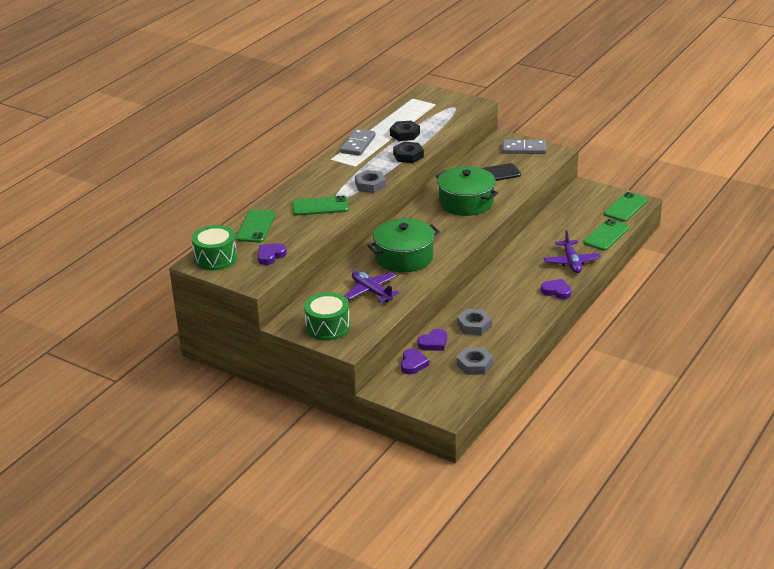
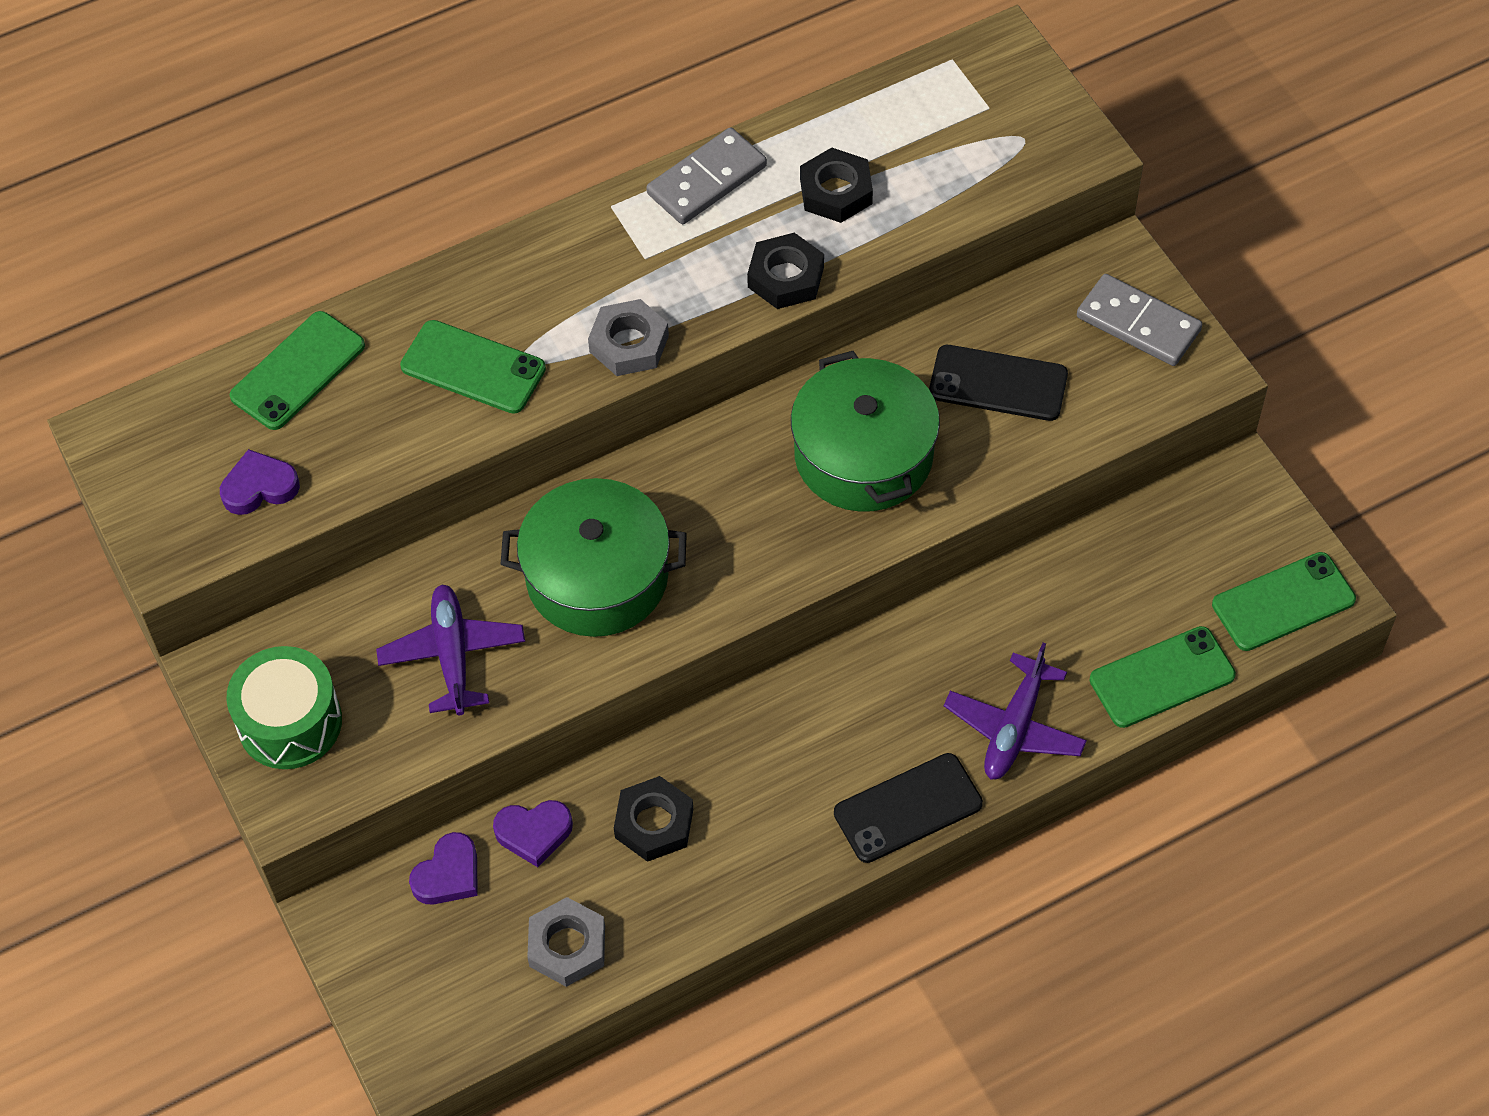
camera: 30 degrees right, 25 degrees up
(216, 258) = (151, 438): green drum -> none
(474, 325) = (654, 823): grey nut -> black nut
(556, 291) = (907, 808): purple heart -> black phone

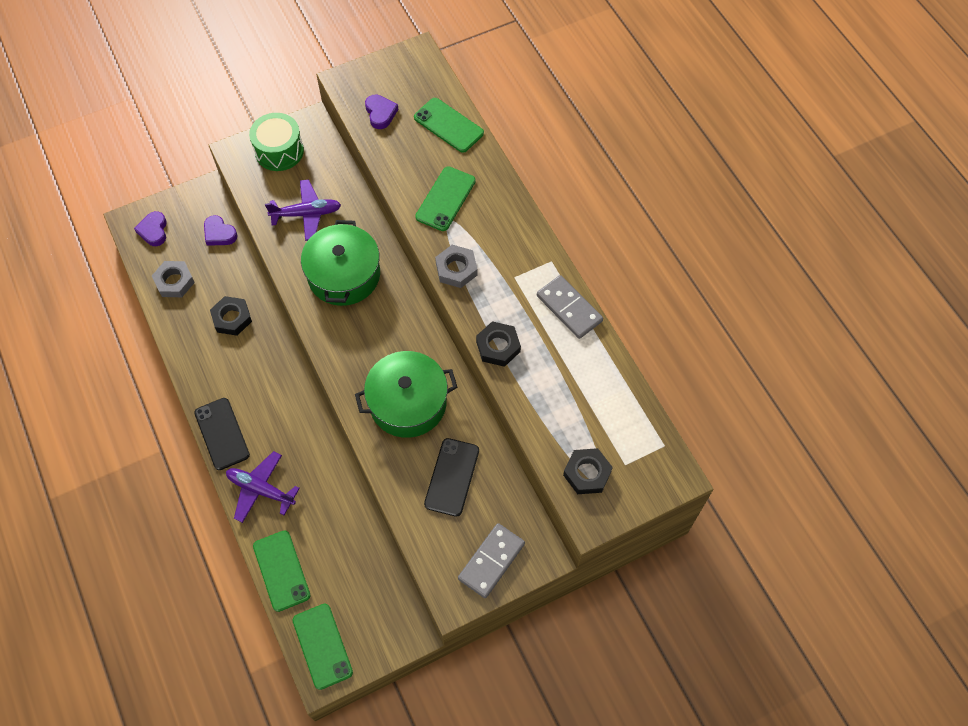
camera: 90 degrees right, 5 degrees up
(534, 833) = (235, 268): purple heart -> purple heart (153, 231)
(836, 191) = (559, 375): black nut -> black nut (587, 473)

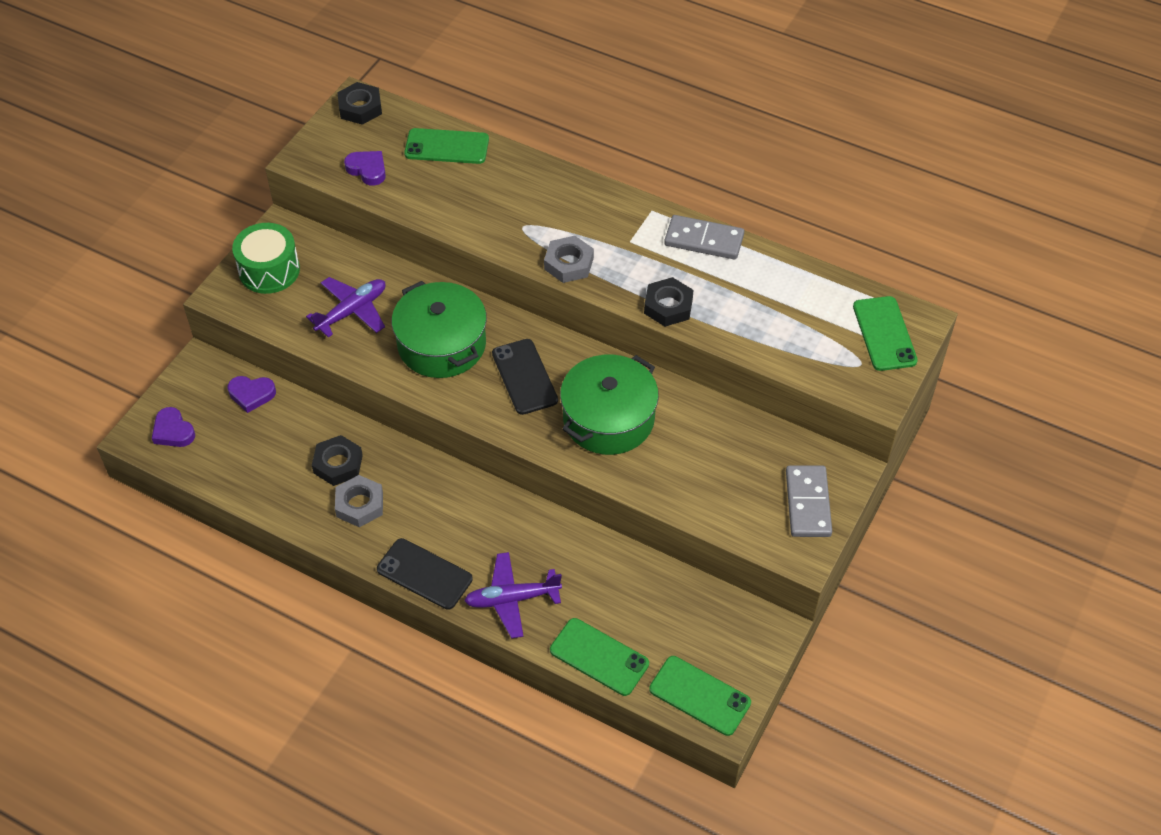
camera: 35 degrees left, 10 degrees down
(174, 281) = (242, 465): grey nut -> grey nut (359, 504)
(445, 199) = (502, 210): green phone -> green phone (884, 334)
(452, 477) = (708, 456): black phone -> black phone (524, 377)
(587, 473) = (842, 363): black nut -> black nut (360, 108)

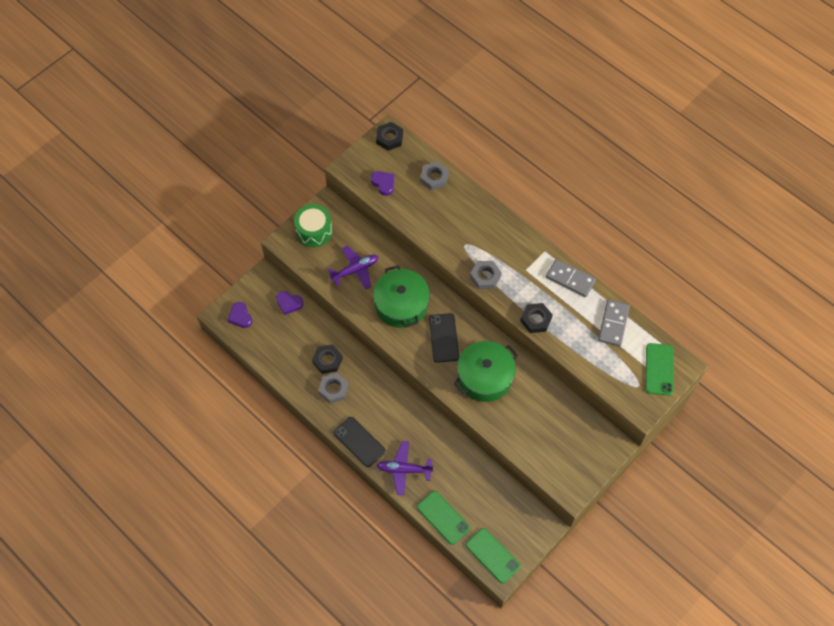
camera: 15 degrees right, 10 degrees up
(447, 146) = (434, 178): green phone -> grey nut
(807, 503) = (584, 460): grey domino -> grey domino (613, 324)

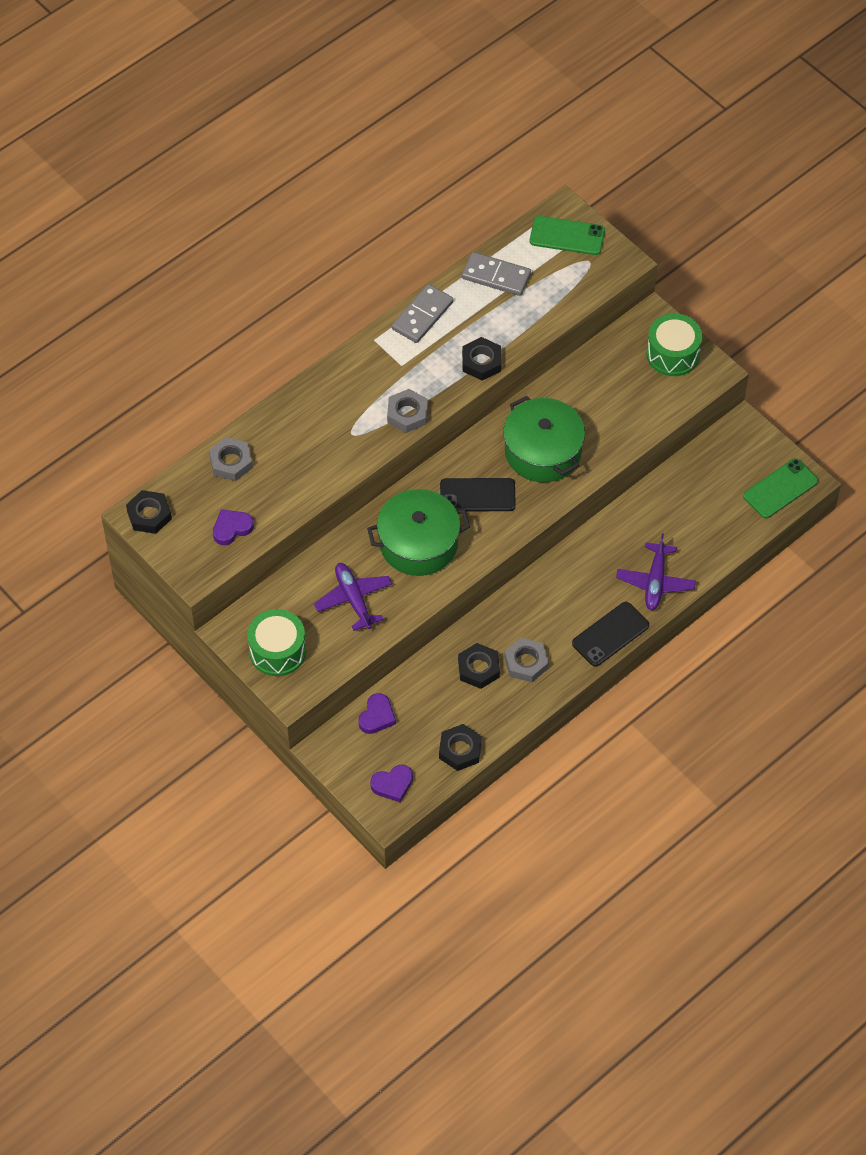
camera: 85 degrees left, 5 degrees down
(266, 354) = (460, 750): none -> black nut
(443, 517) = (726, 541): green phone -> none
(583, 461) = (673, 354): none -> green drum

